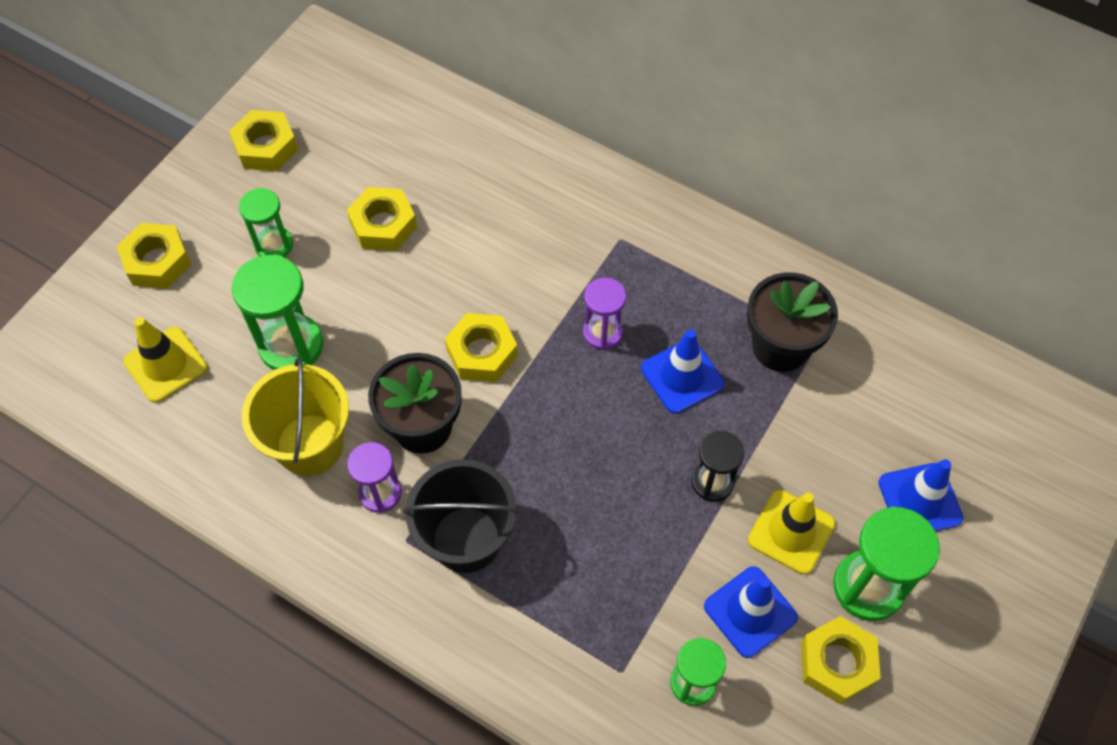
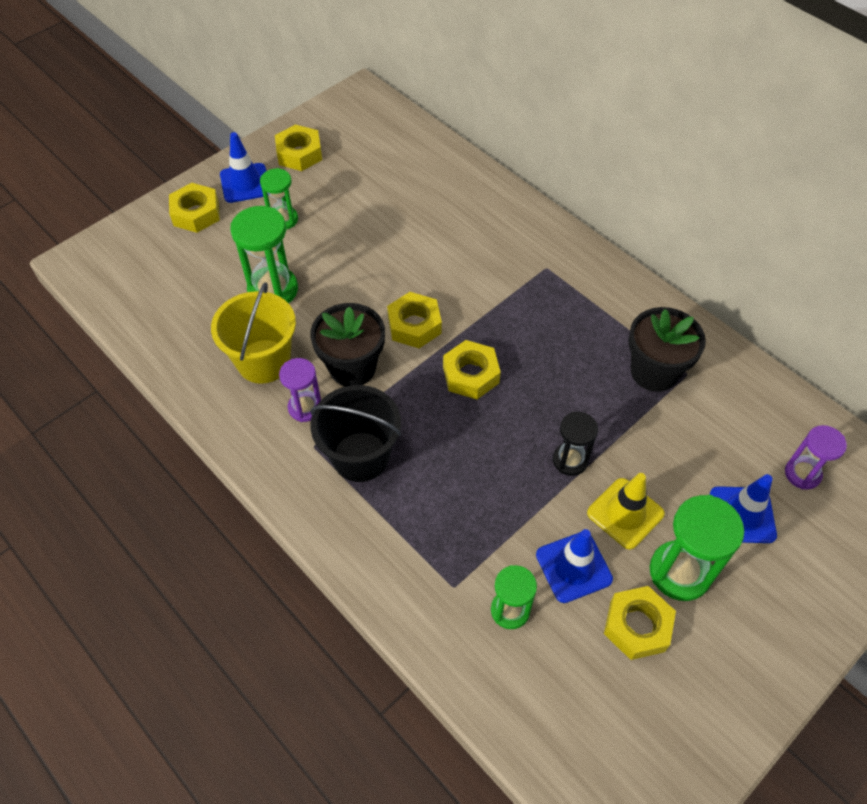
camera: 15 degrees right, 5 degrees down
(165, 364) = (178, 283): yellow traffic cone -> none
(383, 225) = (368, 222): yellow nut -> yellow nut (470, 375)
(602, 332) = (513, 331): purple hourglass -> purple hourglass (802, 474)
(682, 376) = (567, 376): blue traffic cone -> blue traffic cone (245, 183)

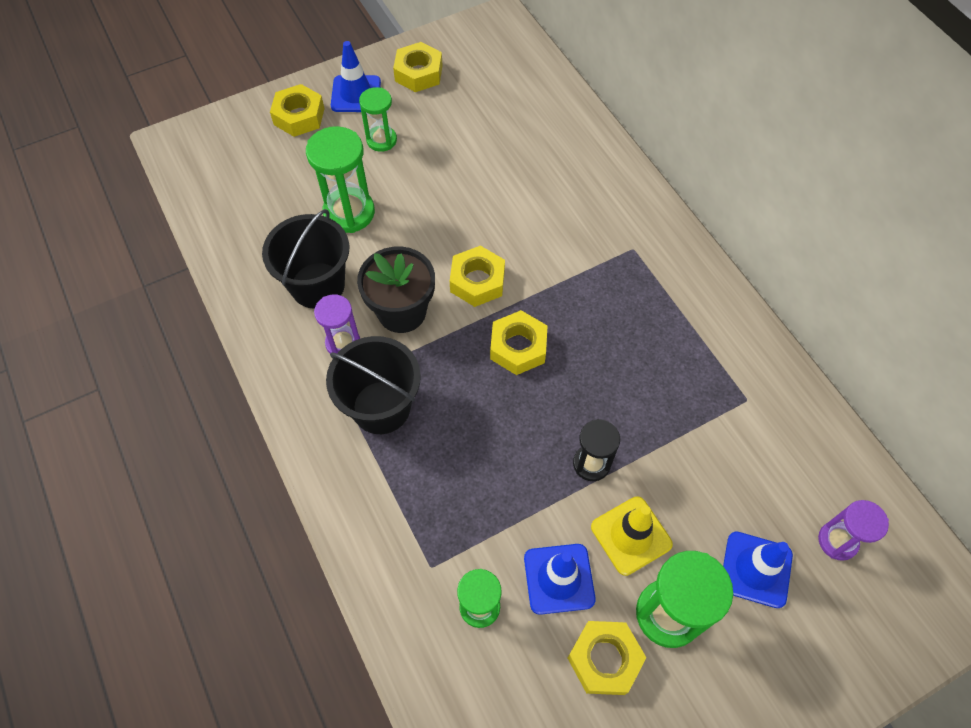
camera: 15 degrees right, 5 degrees up
(263, 361) = (317, 285): yellow bucket -> black bucket
(654, 372) = (711, 389): black flower pot -> none

